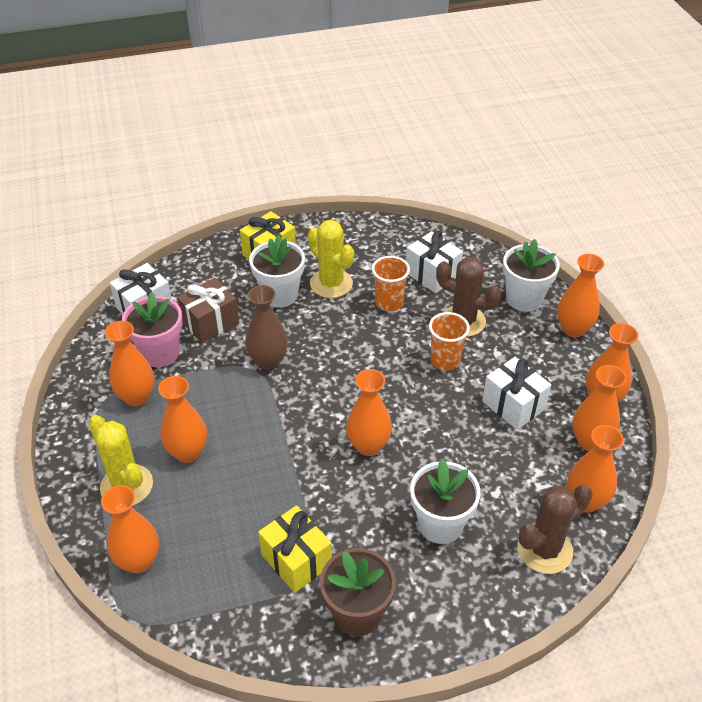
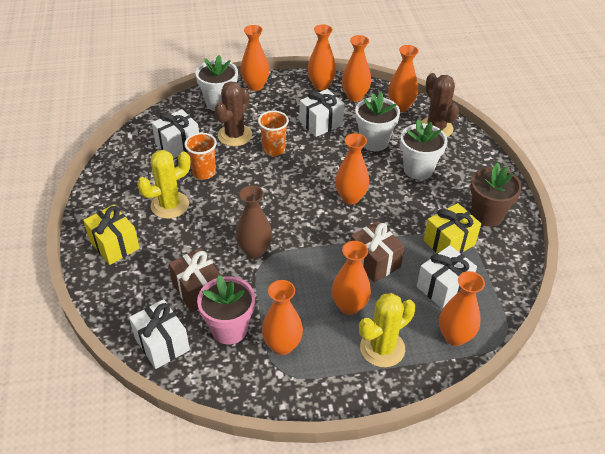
camera: 85 degrees left, 0 degrees up
(217, 550) = (443, 287): none -> white gift
(257, 475) = (374, 262): none -> brown gift
(280, 295) = (174, 240): white flower pot -> white flower pot (374, 141)

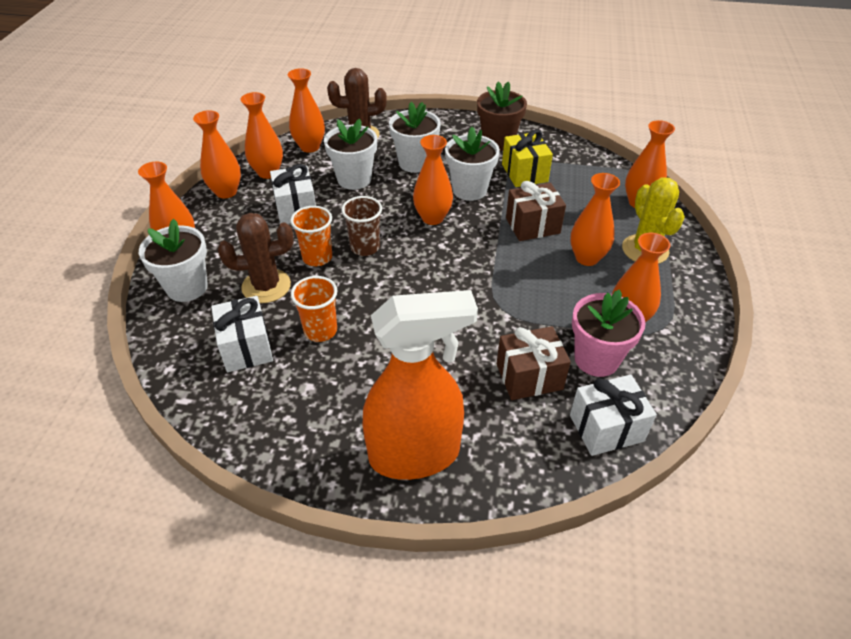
camera: 70 degrees left, 0 degrees up
(114, 245) = (415, 454): yellow gift -> orange spray bottle
(170, 205) = (365, 378): yellow cactus -> none
(235, 135) = (266, 286): brown cactus -> brown cactus turned 60 degrees counterclockwise
(254, 251) = (482, 312): brown vase -> none
(296, 170) = (365, 247): none -> brown cup
(401, 211) = (469, 190): none -> white flower pot
(443, 287) = (579, 192): white gift -> none

